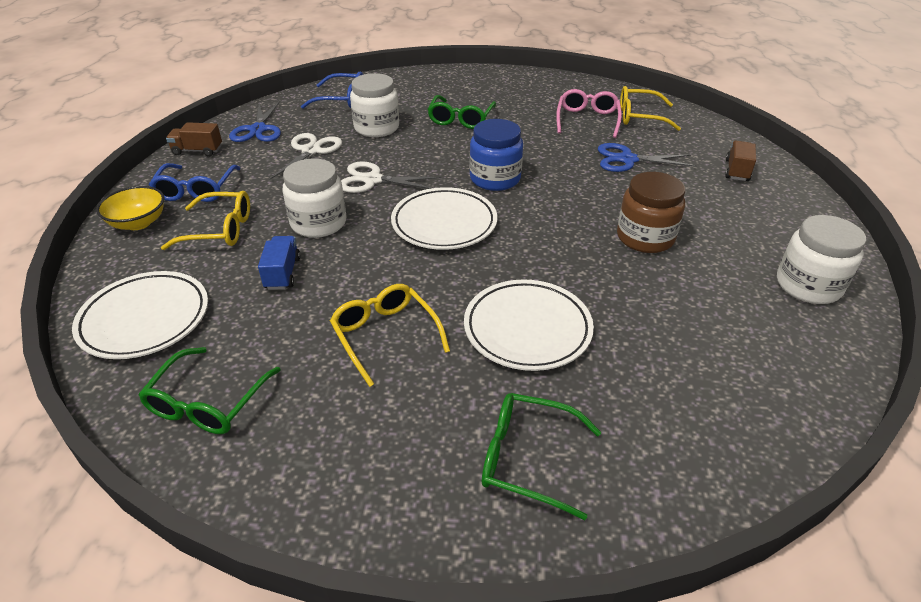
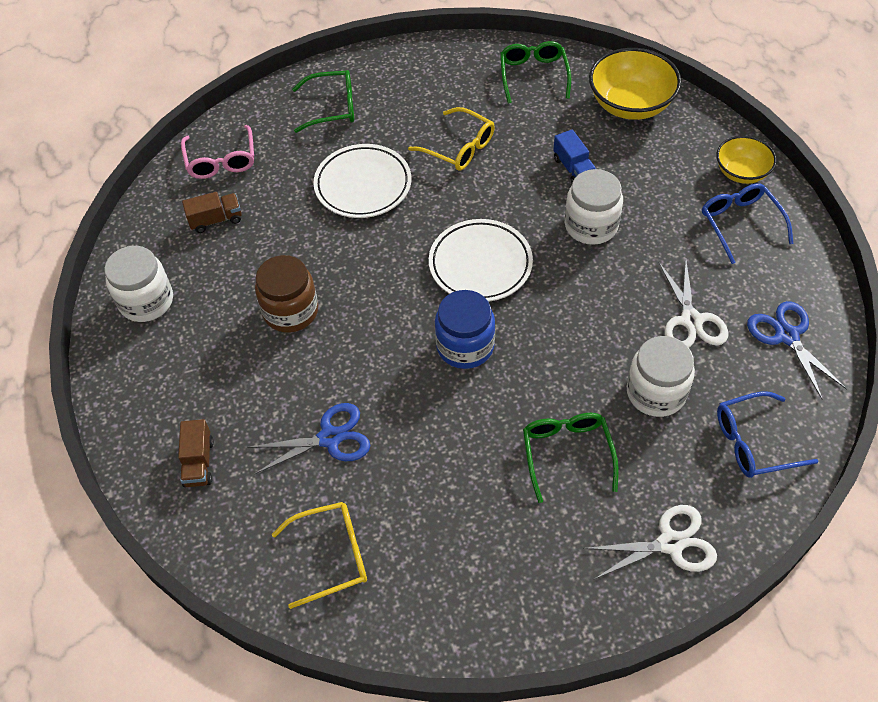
camera: 160 degrees right, 15 degrees up
(145, 319) = (630, 104): white plate -> yellow bowl
(197, 151) = (807, 276): brown truck -> brown truck (216, 220)
(220, 230) = (666, 189): yellow glasses -> none
(372, 180) = (588, 298): white scissors -> white scissors (670, 543)
(587, 120) = (402, 518): pink glasses -> pink glasses (221, 161)

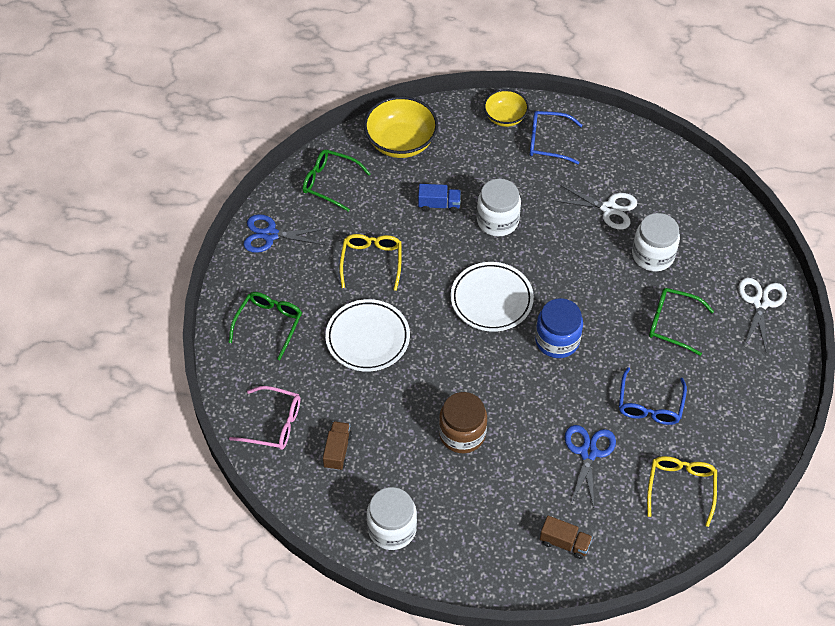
camera: 65 degrees left, 0 degrees up
(459, 148) = (371, 262): yellow glasses -> yellow glasses turned 60 degrees counterclockwise
(753, 442) = (714, 226): blue glasses -> blue glasses (650, 405)
(787, 336) = (648, 168): blue scissors -> blue scissors (270, 235)

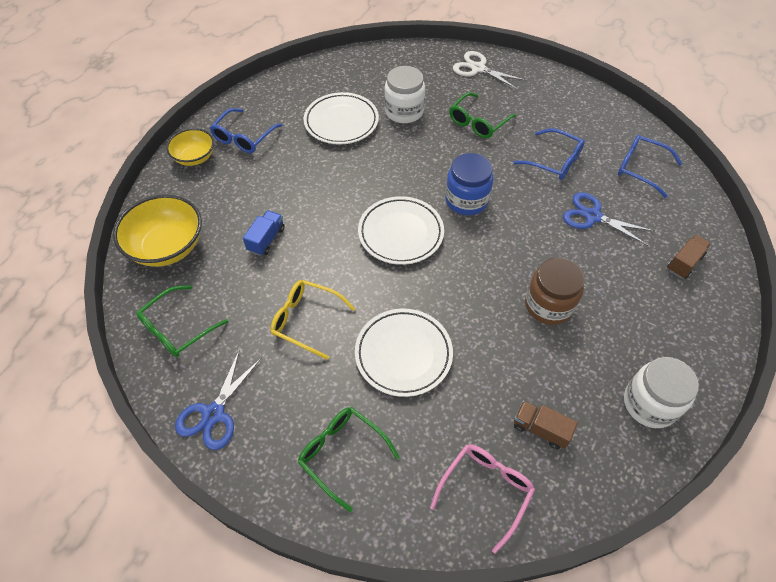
camera: 70 degrees left, 0 degrees up
(497, 221) = (311, 200): white jar -> none
(609, 209) = (341, 122): white scissors -> white plate
(680, 487) = (640, 168): yellow glasses -> blue glasses

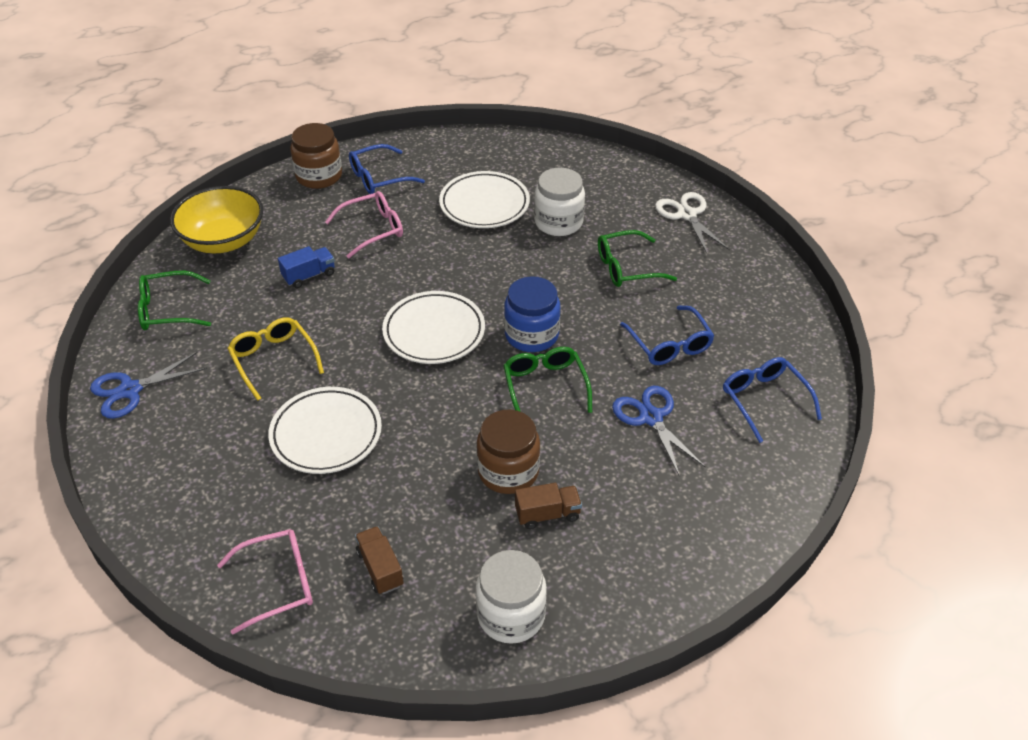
camera: 35 degrees right, 10 degrees down
(195, 157) = (319, 176): yellow bowl -> brown jar
(279, 179) = (373, 229): none -> pink glasses
(342, 454) = (194, 480): green glasses -> green glasses (545, 386)
(684, 263) = (705, 516): brown truck -> brown truck (547, 514)

